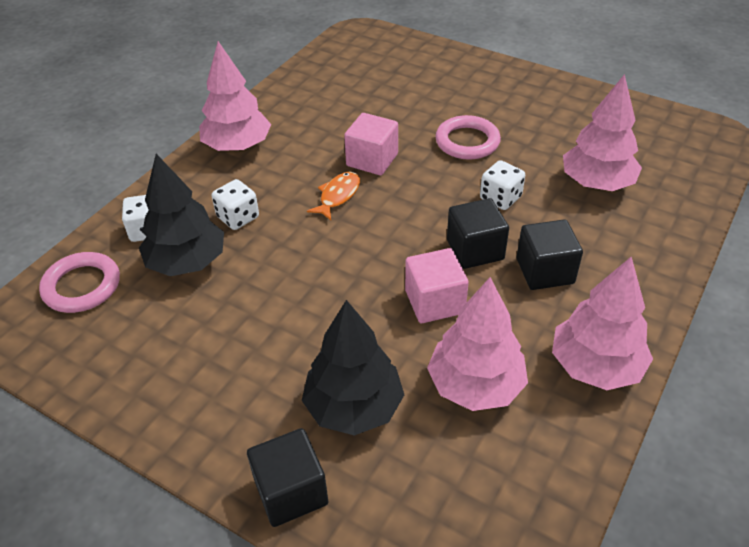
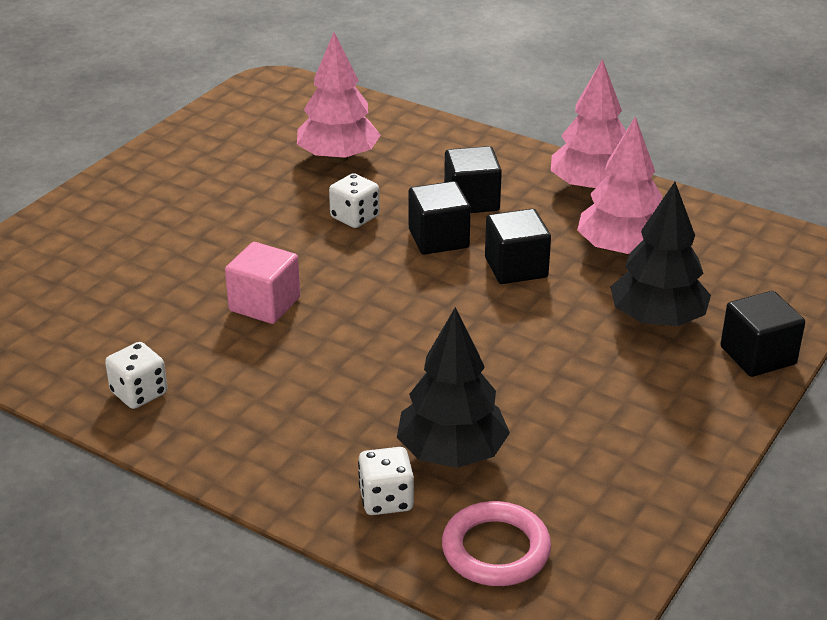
camera: 90 degrees left, 10 degrees down
(238, 146) = (204, 426): pink tree -> none
(238, 217) = (366, 415): white dice -> white dice (139, 393)
(338, 195) = (333, 331): orange fish -> none
(434, 302) = (516, 267): pink cube -> black cube
(467, 142) = (243, 232): pink ring -> none

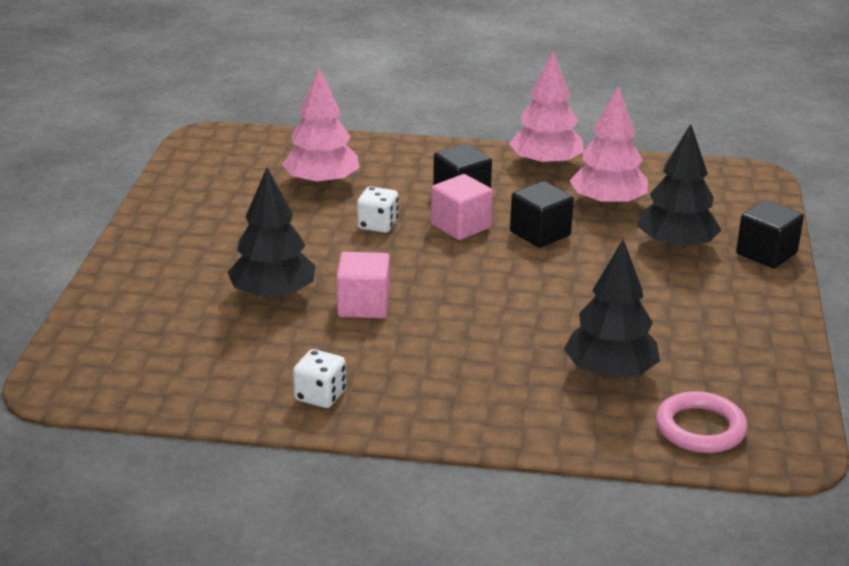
camera: 25 degrees left, 5 degrees down
(188, 270) = (273, 295): none -> black tree
(386, 499) = (590, 417): white dice -> none
(438, 239) = (461, 226): black cube -> pink cube

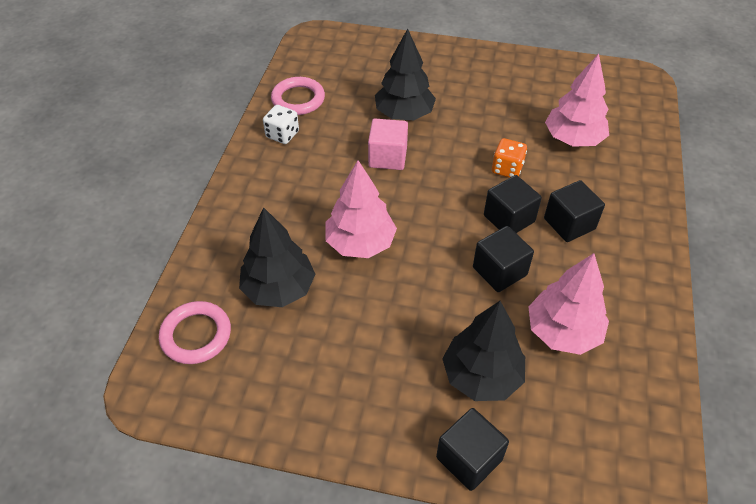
camera: 95 degrees right, 20 degrees up
(234, 388) = (298, 99): none -> pink ring
(377, 225) = (507, 169): white dice -> orange dice
(461, 226) = (509, 219): pink cube -> black cube
(545, 165) = (640, 292): pink tree -> pink tree (360, 243)

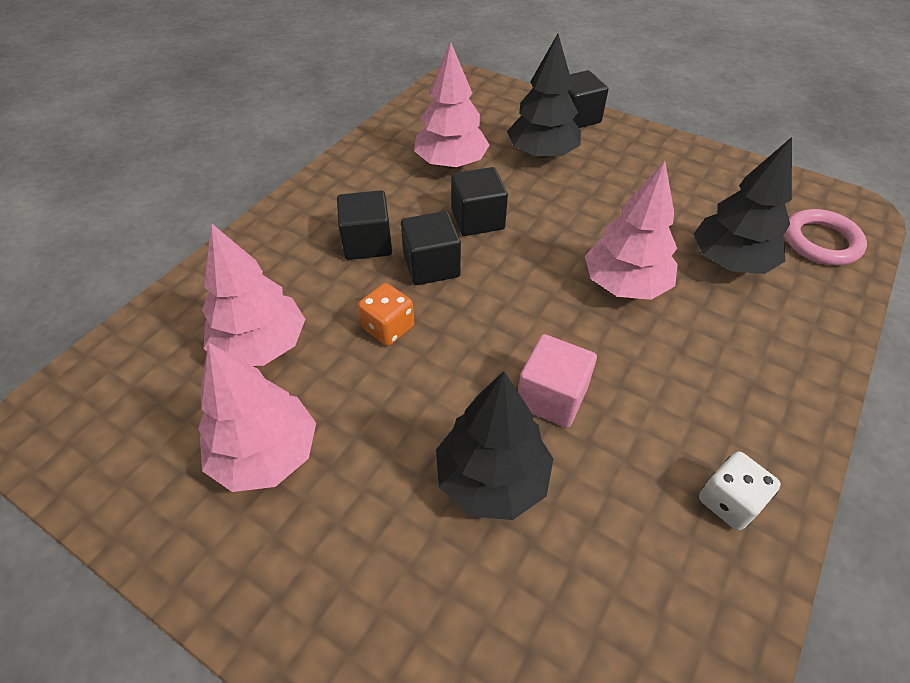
camera: 160 degrees left, 0 degrees up
(298, 99) = (694, 594): pink ring -> none
(520, 96) = (266, 454): none -> pink tree

